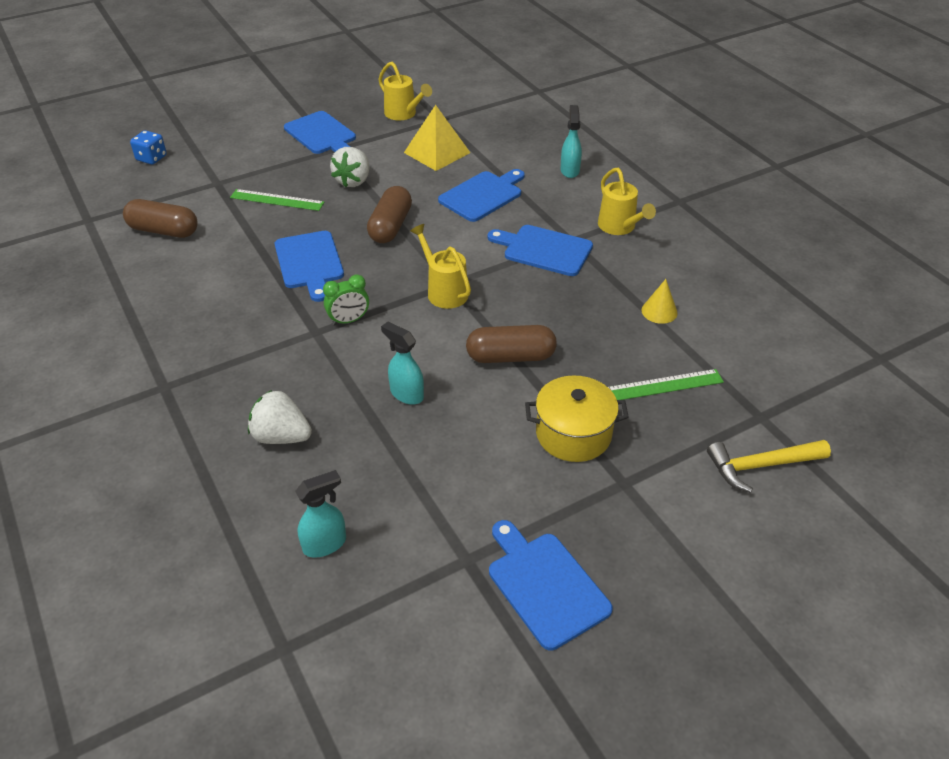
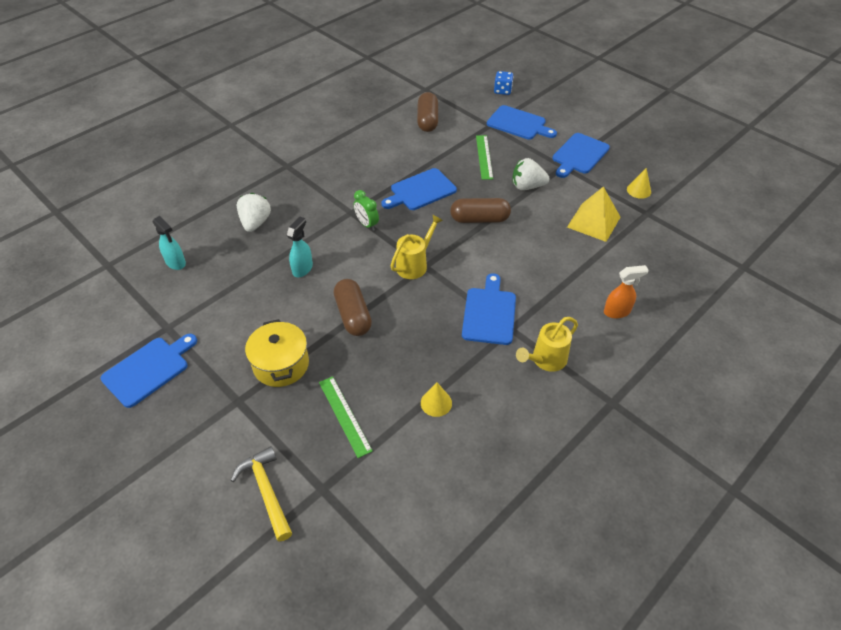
camera: 75 degrees right, 5 degrees up
(404, 114) = (639, 190): yellow watering can -> yellow cone
(483, 195) = (547, 262): blue cutting board -> blue cutting board (518, 124)
(569, 170) = (617, 312): turquoise spray bottle -> orange spray bottle

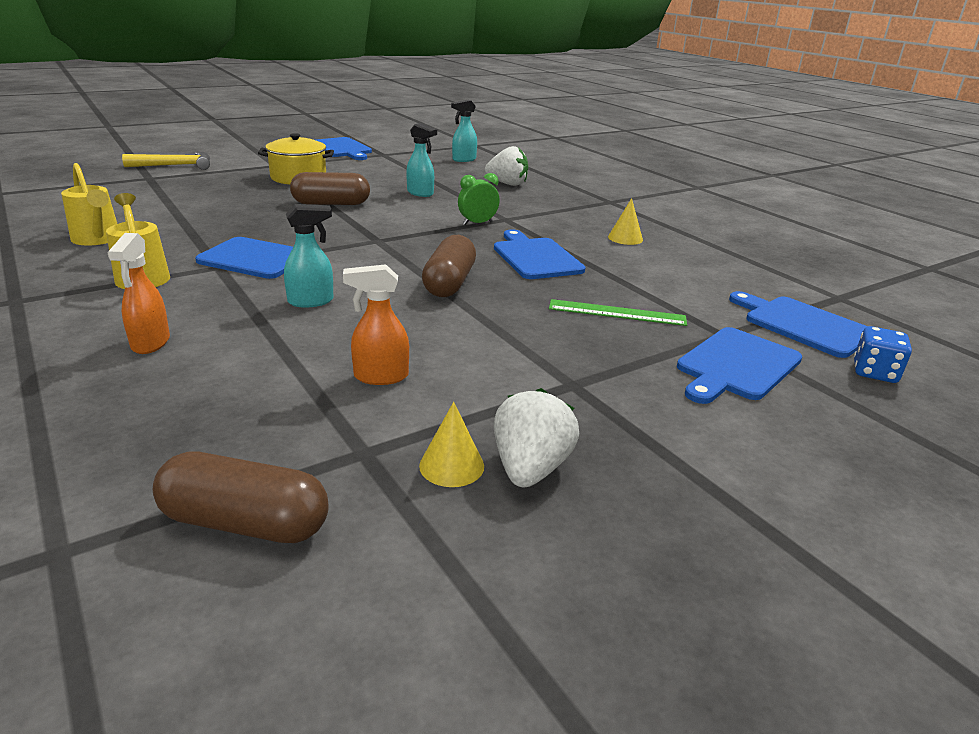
camera: 100 degrees right, 20 degrees down
(344, 415) = (210, 189): green ruler -> none
(415, 264) = (385, 236): yellow watering can -> yellow watering can (98, 240)
(427, 120) = (730, 286): brown capsule -> brown capsule (245, 523)
(436, 403) = (170, 219): yellow cone -> yellow cone (625, 238)
(527, 186) = (517, 334): white strawberry -> white strawberry (530, 468)
(535, 268) = (311, 301): none -> turquoise spray bottle
(579, 155) = (613, 414): blue cutting board -> blue cutting board (803, 325)
(593, 222) = (380, 376): yellow pyramid -> orange spray bottle

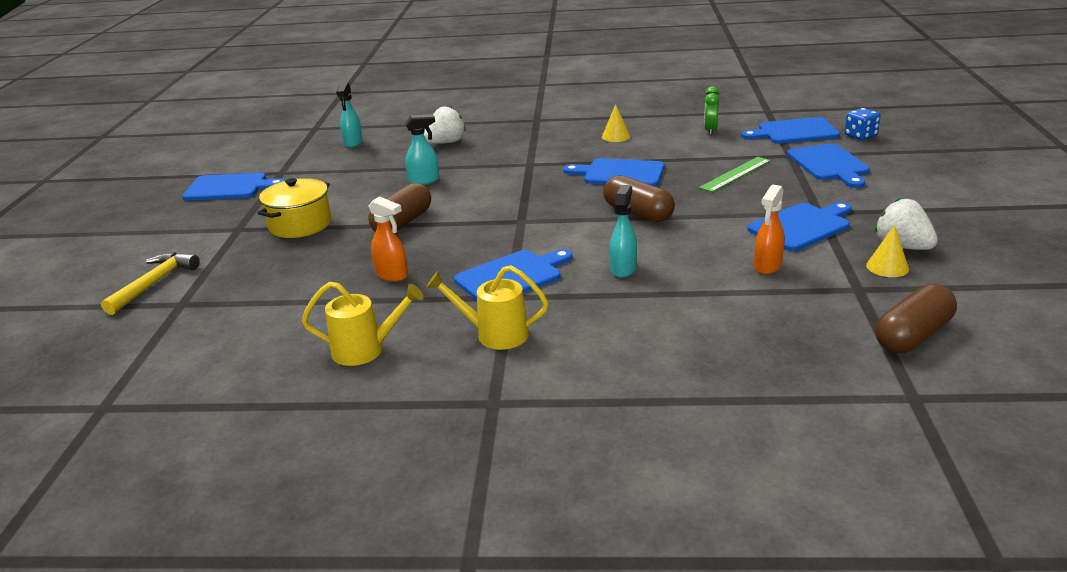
camera: 50 degrees left, 0 degrees up
(150, 343) = (646, 343): orange spray bottle -> orange spray bottle (392, 275)
(477, 223) = (527, 176): green clock -> green clock (710, 130)
(516, 379) = (802, 226): none -> blue cutting board

